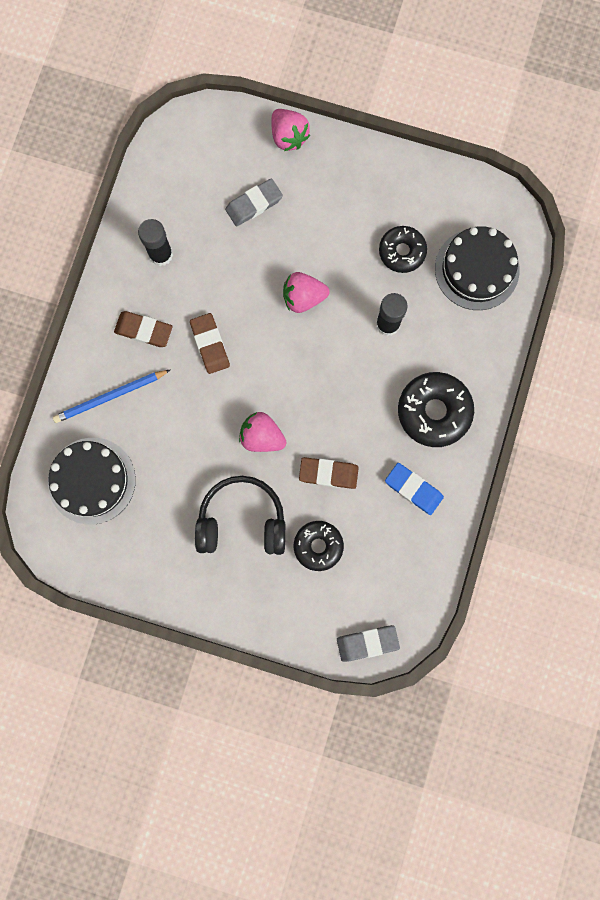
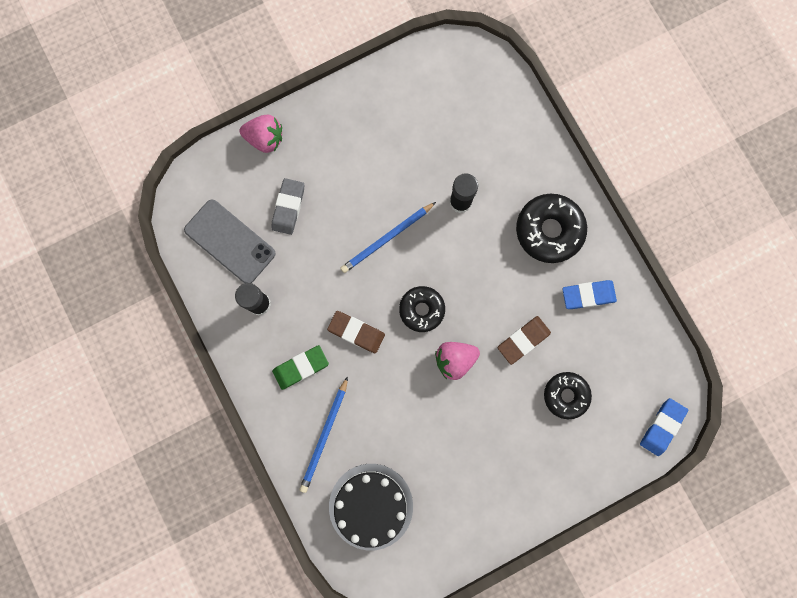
camera: 45 degrees left, 0 degrees up
(144, 330) = (301, 367): brown eraser -> green eraser
(186, 188) = (230, 241): none -> grey phone
(242, 521) = (499, 430): black headphones -> none
(303, 298) = (387, 239): pink strawberry -> blue pencil
(367, 643) = (662, 427): grey eraser -> blue eraser
(402, 252) = (420, 144): black donut -> black donut (421, 310)
(477, 269) = (481, 109): black cake -> none

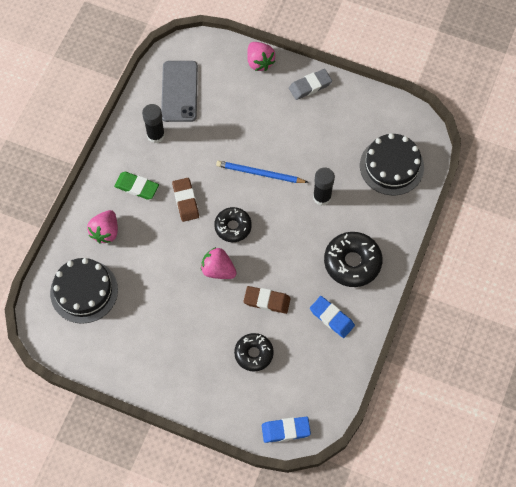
camera: 50 degrees right, 15 degrees down
(288, 207) = (229, 106): grey eraser -> grey eraser (310, 86)
(324, 436) = (105, 232): blue pencil -> pink strawberry
(482, 112) = (391, 166): none -> black cake

